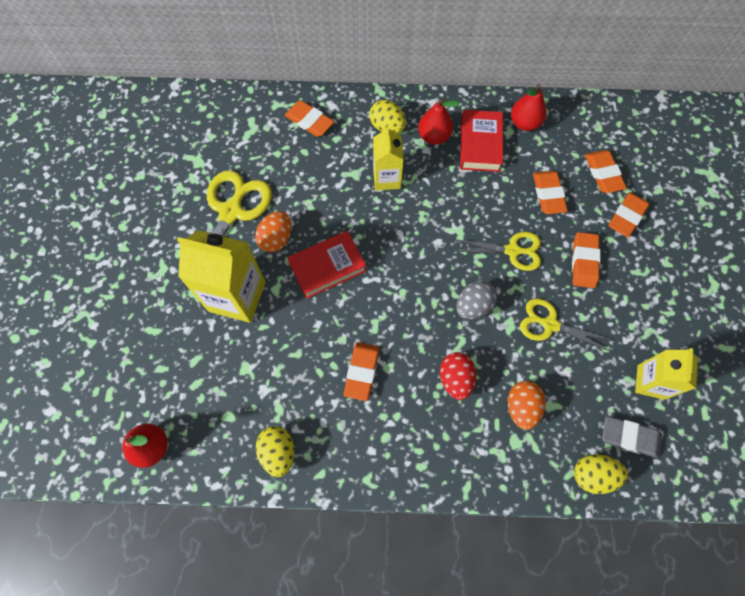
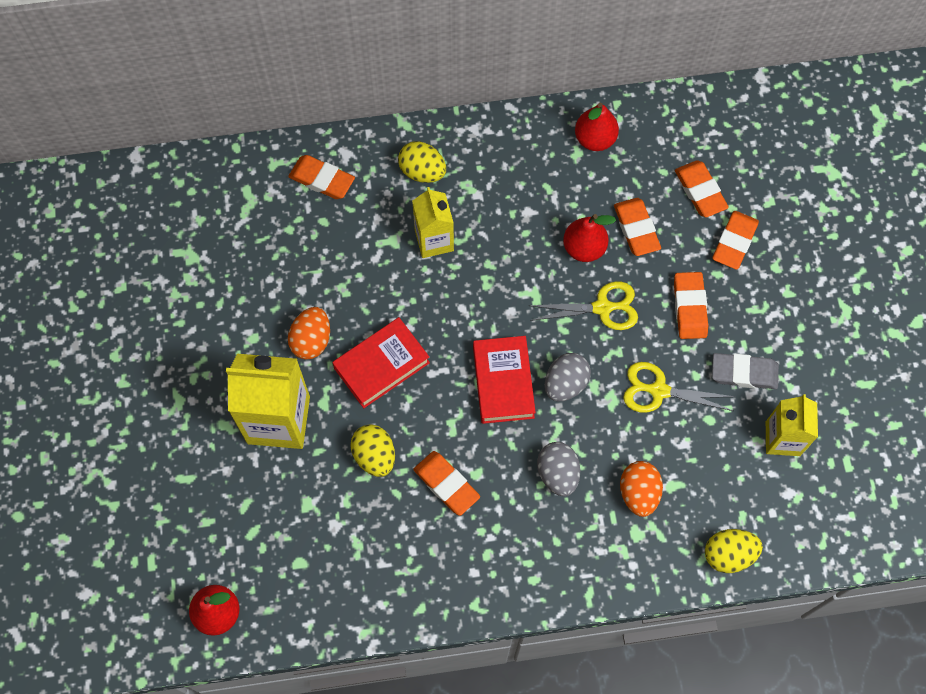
camera: 10 degrees left, 0 degrees up
(231, 212) = (248, 315): yellow scissors -> none
(278, 452) = (367, 593): yellow egg -> yellow egg (374, 456)
(362, 372) = (446, 484): orange eraser -> orange eraser turned 45 degrees counterclockwise
(434, 136) = (484, 175): red pear -> red pear (584, 248)
(455, 379) = (557, 474): red egg -> grey egg
(480, 144) = (543, 177): red book -> red book (503, 382)
(629, 437) = (765, 506): grey eraser -> grey eraser (744, 373)

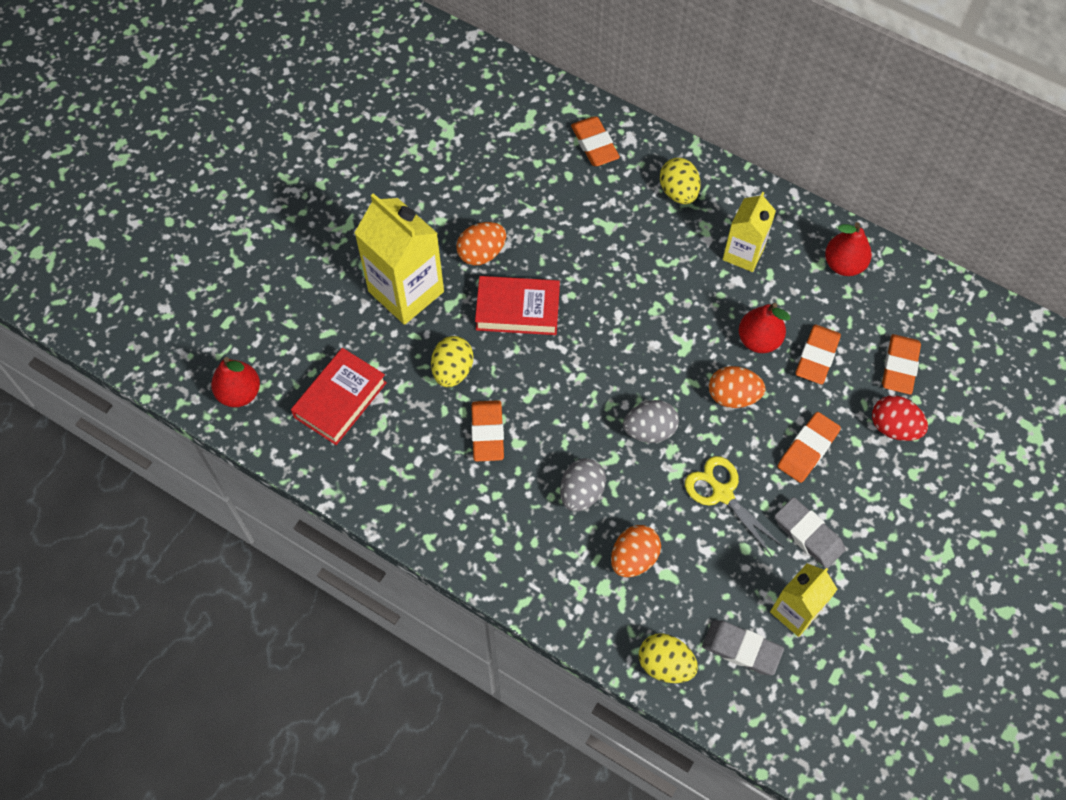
camera: 40 degrees right, 5 degrees down
(434, 240) = (641, 248): yellow carton -> yellow carton (743, 253)
(503, 382) = (600, 392): red book -> red book (340, 400)
(602, 308) = (733, 396): yellow scissors -> orange egg
(734, 242) = (894, 427): orange eraser -> red egg
(770, 498) = (741, 649): none -> grey eraser

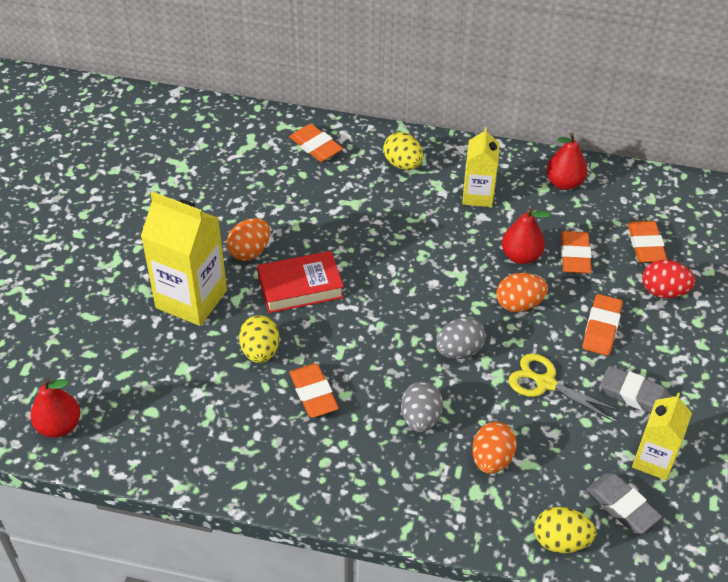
camera: 20 degrees left, 15 degrees down
(340, 400) = (162, 404): red book -> none
(741, 649) = (622, 506): grey eraser -> grey eraser turned 45 degrees clockwise

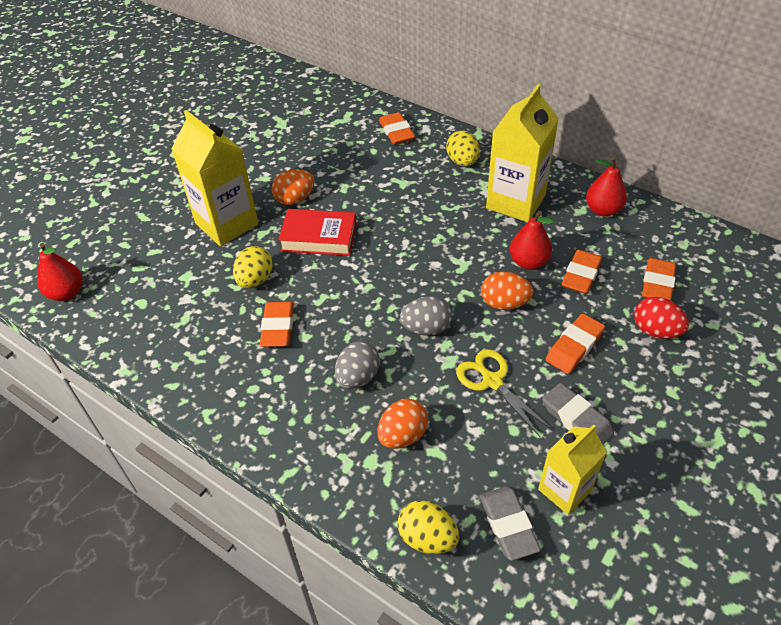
camera: 25 degrees right, 0 degrees up
(478, 195) = (515, 202): yellow carton -> yellow carton, size x1.63

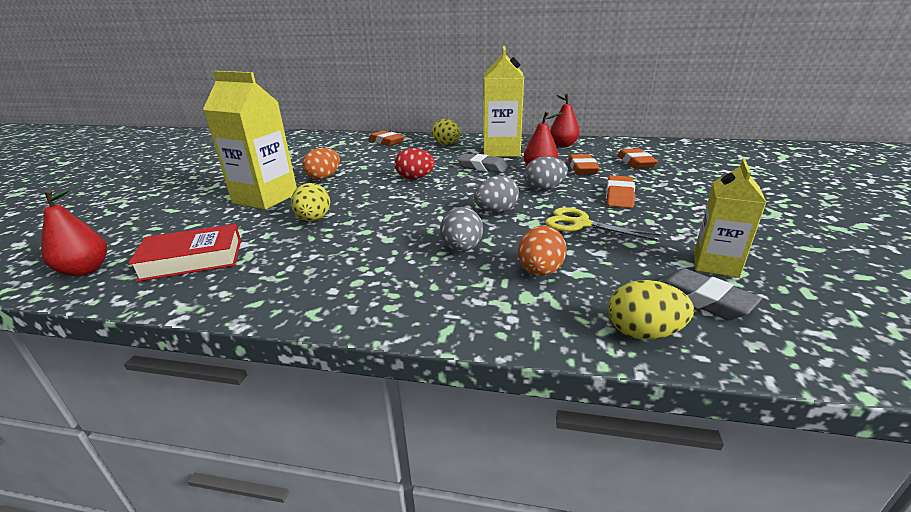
camera: 25 degrees left, 20 degrees down
(278, 327) = (356, 239): orange eraser -> none
(319, 237) = (360, 189): red book -> red book (192, 259)
(504, 303) = (544, 189): orange egg -> grey egg
(576, 419) = (669, 226): grey eraser -> grey eraser (482, 167)
(655, 330) = (662, 179): red egg -> red egg (415, 178)

